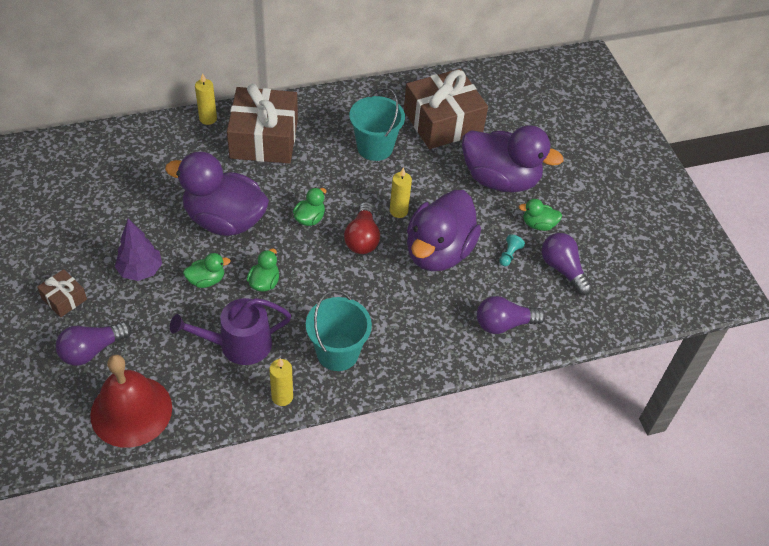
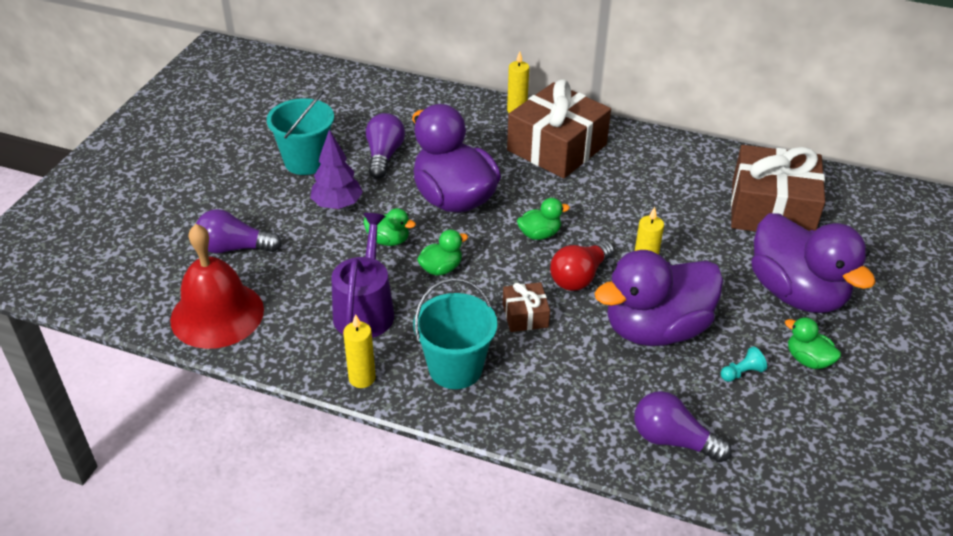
camera: 40 degrees right, 10 degrees down
(64, 298) = (253, 196): brown gift -> brown gift (525, 315)
(238, 344) = (365, 309): purple watering can -> purple watering can turned 75 degrees clockwise
(375, 147) = (669, 201): turquoise bucket -> turquoise bucket (306, 161)
(562, 269) = (801, 421): purple light bulb -> purple light bulb (384, 156)

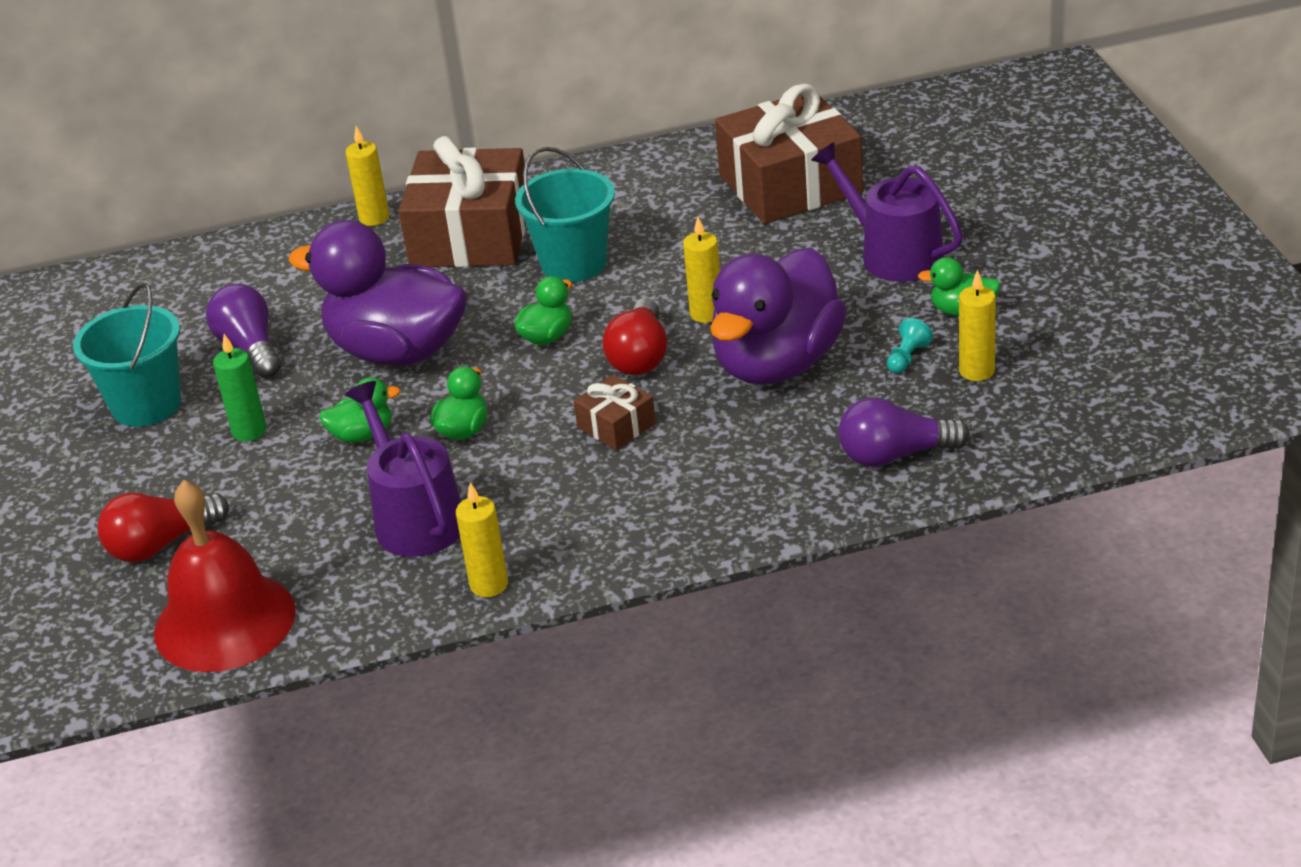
camera: 30 degrees left, 5 degrees down
(234, 248) = (161, 544): purple light bulb -> red light bulb
(337, 205) = (249, 431): purple tree -> green candle
(455, 368) = (590, 517): turquoise bucket -> turquoise bucket (573, 264)
(780, 410) = (976, 371): none -> yellow candle
(796, 293) = (893, 254): purple duck -> purple watering can

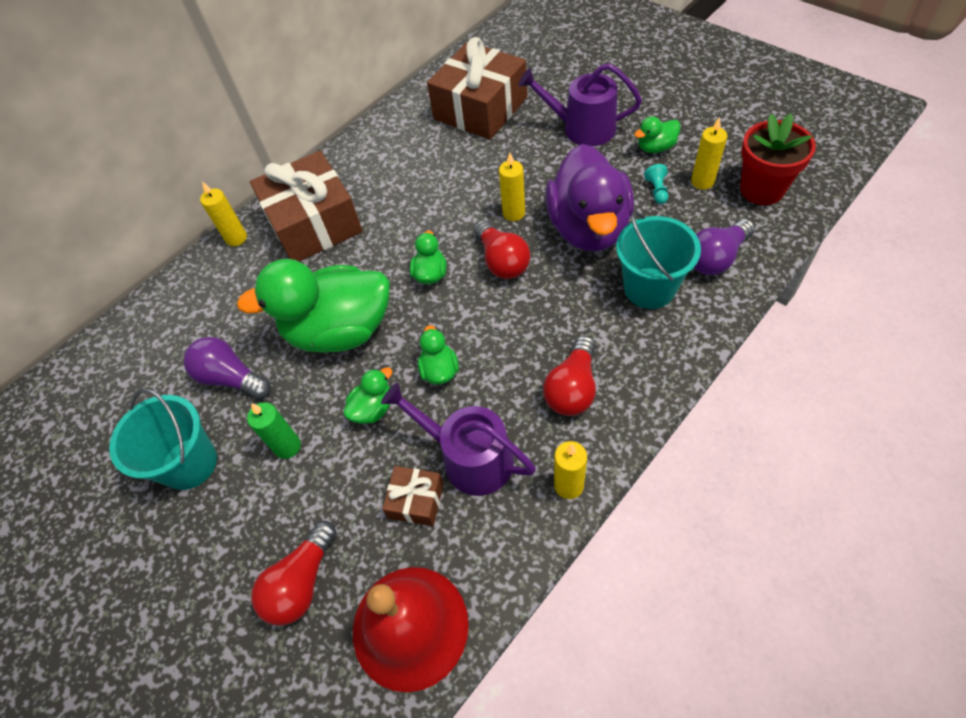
camera: 30 degrees left, 20 degrees up
(397, 351) = (340, 331): purple duck -> green duck
(573, 264) = (399, 214): turquoise bucket -> turquoise bucket (649, 288)
(586, 506) = (573, 388): none -> red light bulb
(616, 425) = (534, 318): brown gift -> brown gift (416, 500)
(1043, 409) = (762, 189): none -> red flower pot

